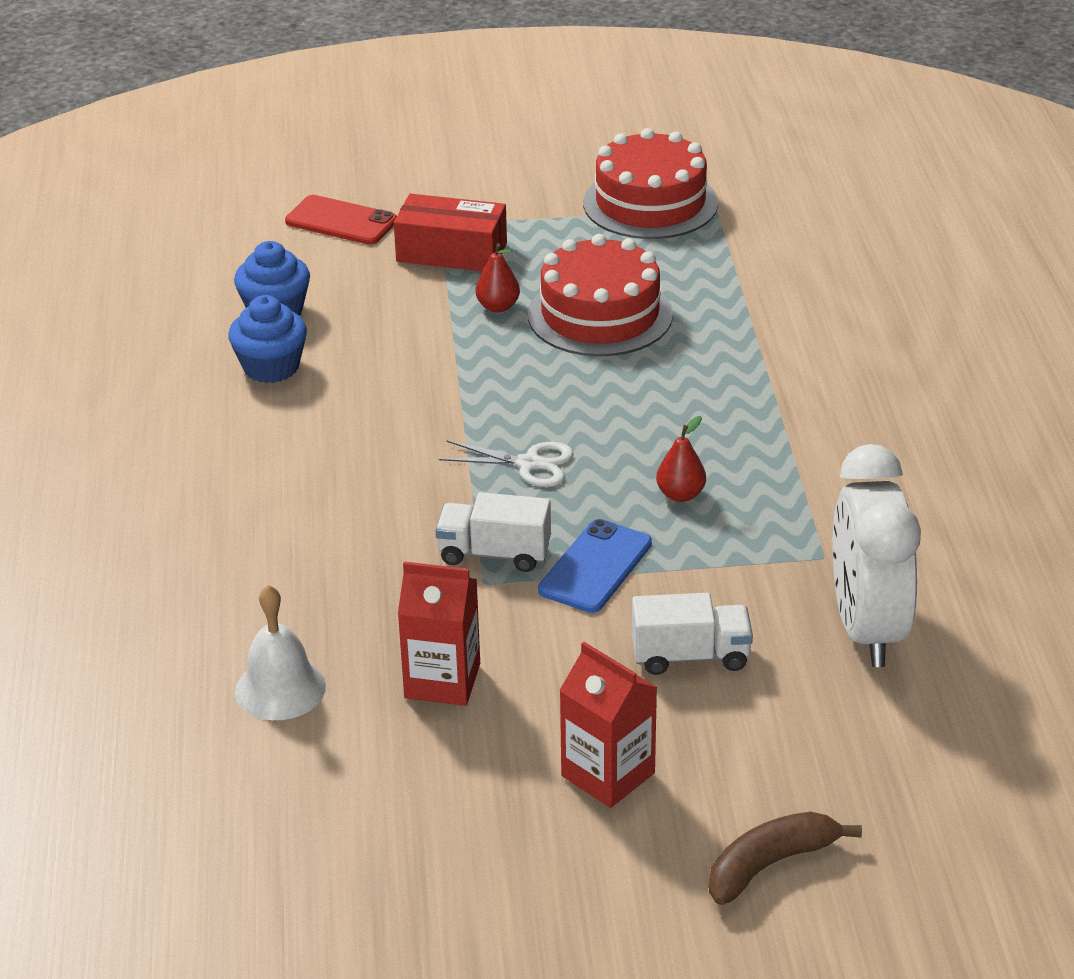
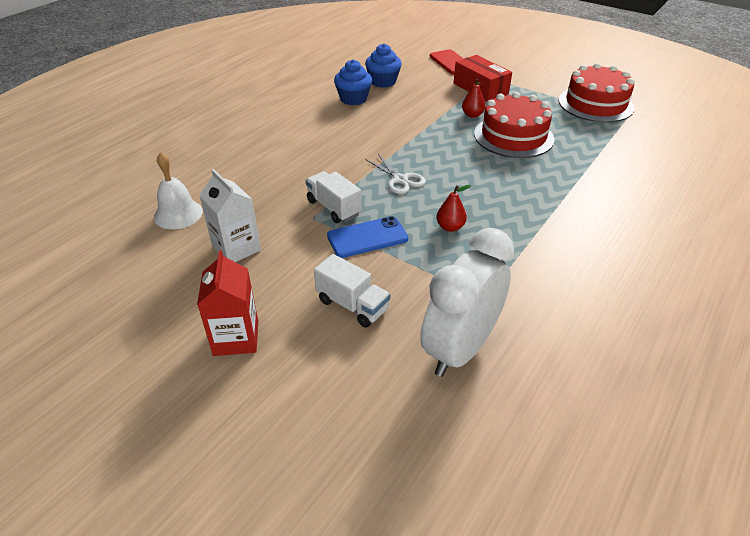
camera: 40 degrees right, 5 degrees up
(442, 681) = (236, 248): red carton -> white carton
(770, 864) = (237, 447): brown banana -> none

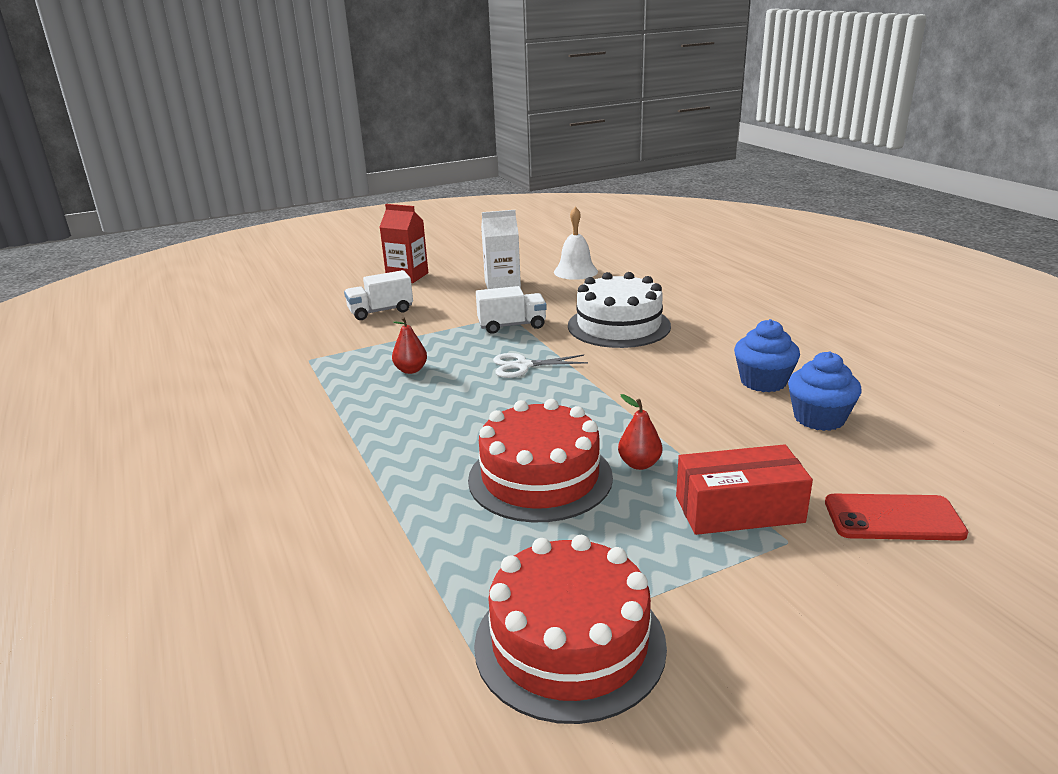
camera: 120 degrees right, 15 degrees down
(302, 159) = (618, 326): none -> white cake
(367, 237) = (449, 331): blue phone -> none
(460, 349) = (282, 336): white clock -> none

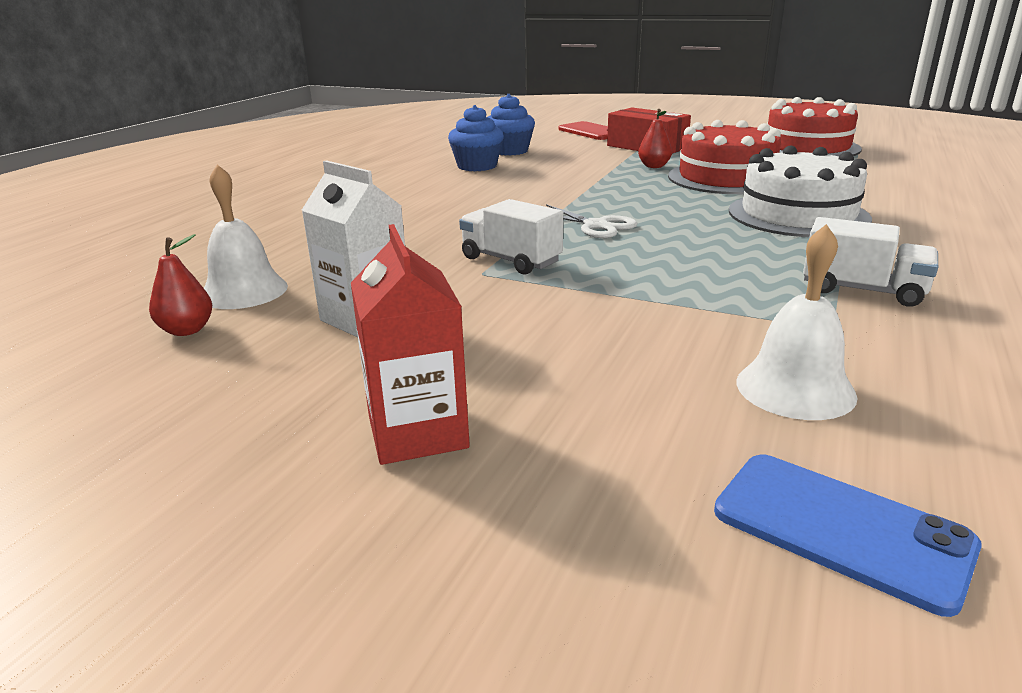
camera: 130 degrees left, 0 degrees up
(266, 305) = (840, 529): none -> blue phone
(304, 330) = (795, 388): none -> white bell
(381, 311) = (616, 362): white truck -> white truck (862, 290)
(411, 370) = (710, 262): red pear -> red pear (187, 330)
(618, 326) = (431, 221): white cake -> white cake (798, 215)

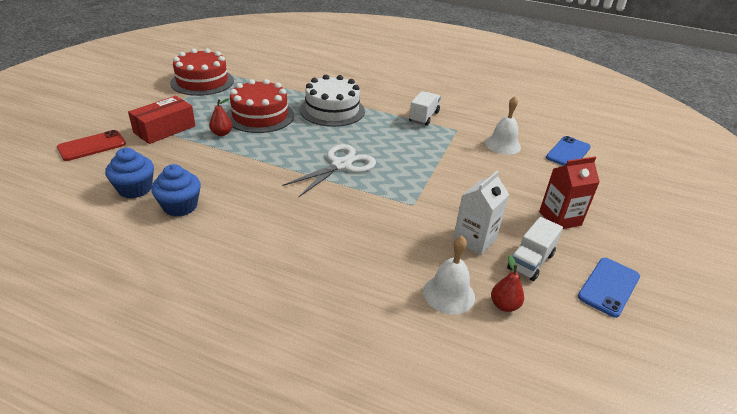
camera: 95 degrees left, 10 degrees up
(139, 459) = (609, 287): none -> blue phone
(510, 260) = (395, 195): white truck -> white truck (530, 261)
(596, 226) = (341, 165): white scissors -> white scissors, size x1.55

